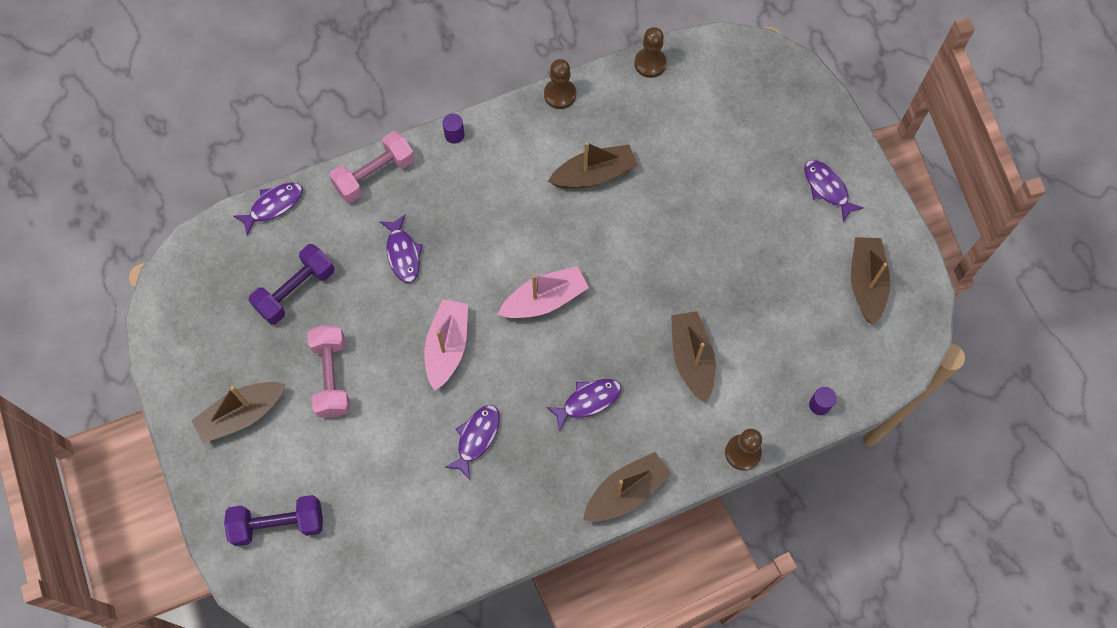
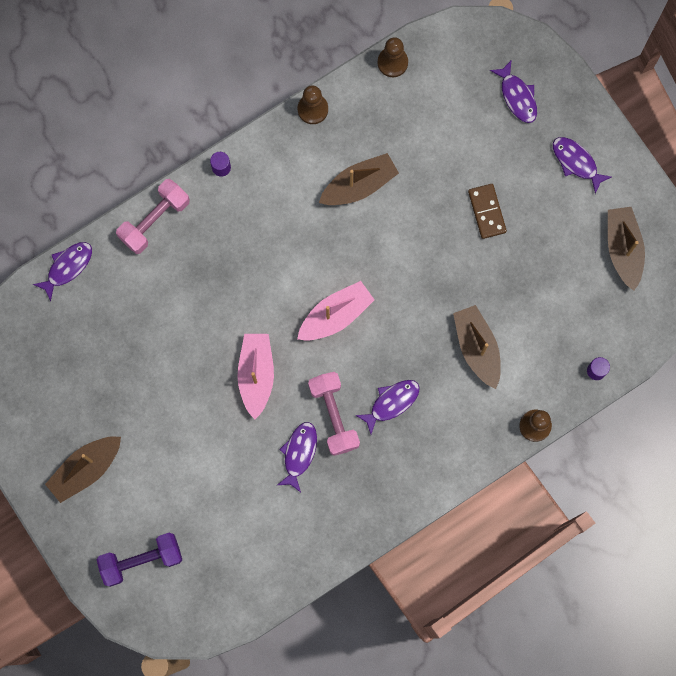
camera: 10 degrees left, 10 degrees up
(295, 291) = (107, 346): purple dumbbell -> none
(332, 377) = (158, 420): pink dumbbell -> pink dumbbell (334, 416)
(403, 254) = (198, 293): purple fish -> purple fish (517, 96)
(626, 492) = (438, 479): brown boat -> none
(724, 222) = (487, 212): none -> brown domino

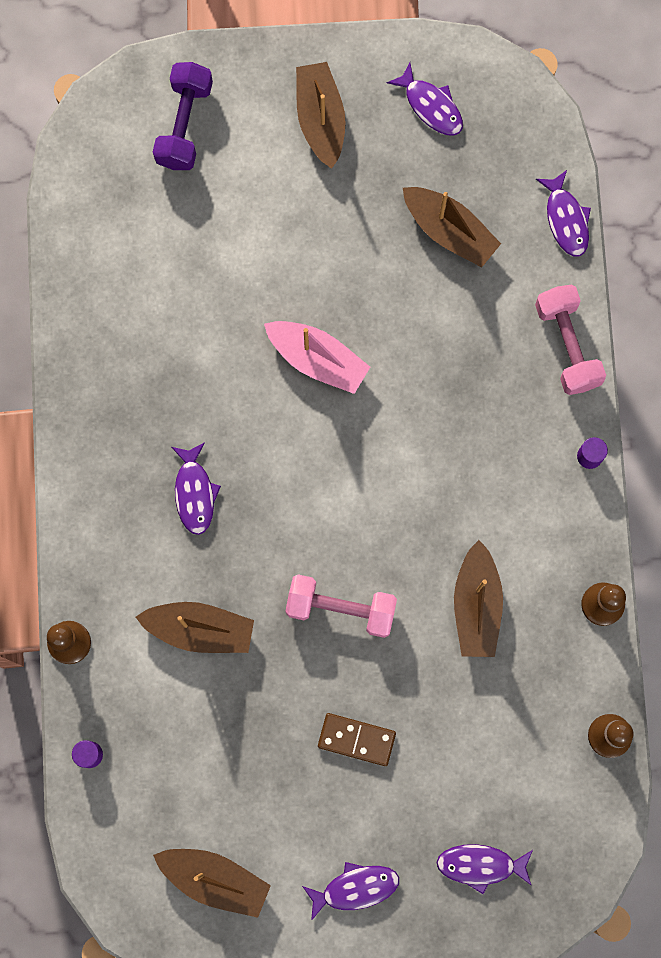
camera: 120 degrees right, 0 degrees up
(118, 339) = (449, 231): none -> brown boat
(299, 453) = (199, 357): purple fish -> purple fish (431, 106)
(334, 416) = (219, 419): pink dumbbell -> pink dumbbell (341, 608)
(335, 315) = (334, 488): pink boat -> none

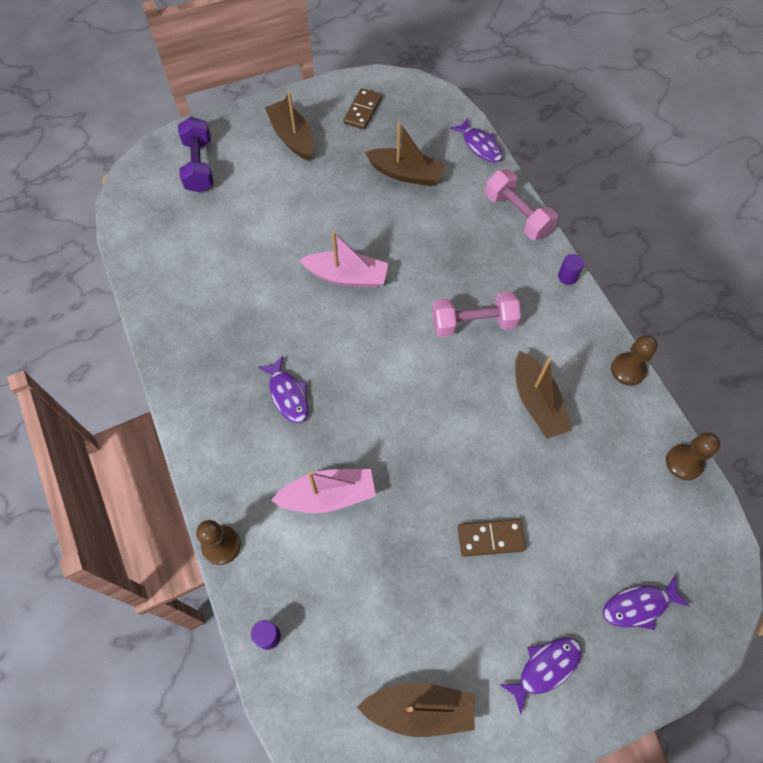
camera: 20 degrees left, 15 degrees down
(199, 629) = (328, 496): brown boat -> pink boat
(341, 608) = (435, 440): pink dumbbell -> pink dumbbell (473, 323)
(431, 106) = (363, 111): purple fish -> brown domino

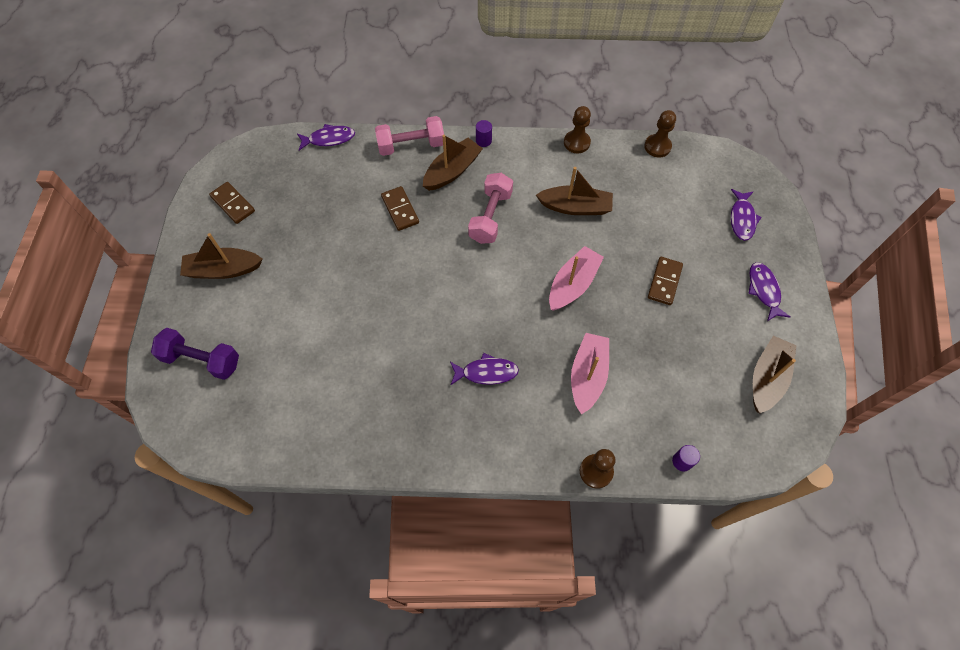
camera: 65 degrees left, 0 degrees up
(347, 276) = (398, 285): pink boat -> pink boat (572, 284)
(406, 174) = (322, 201): brown boat -> brown boat (452, 171)
(433, 240) = (400, 210): none -> brown domino

